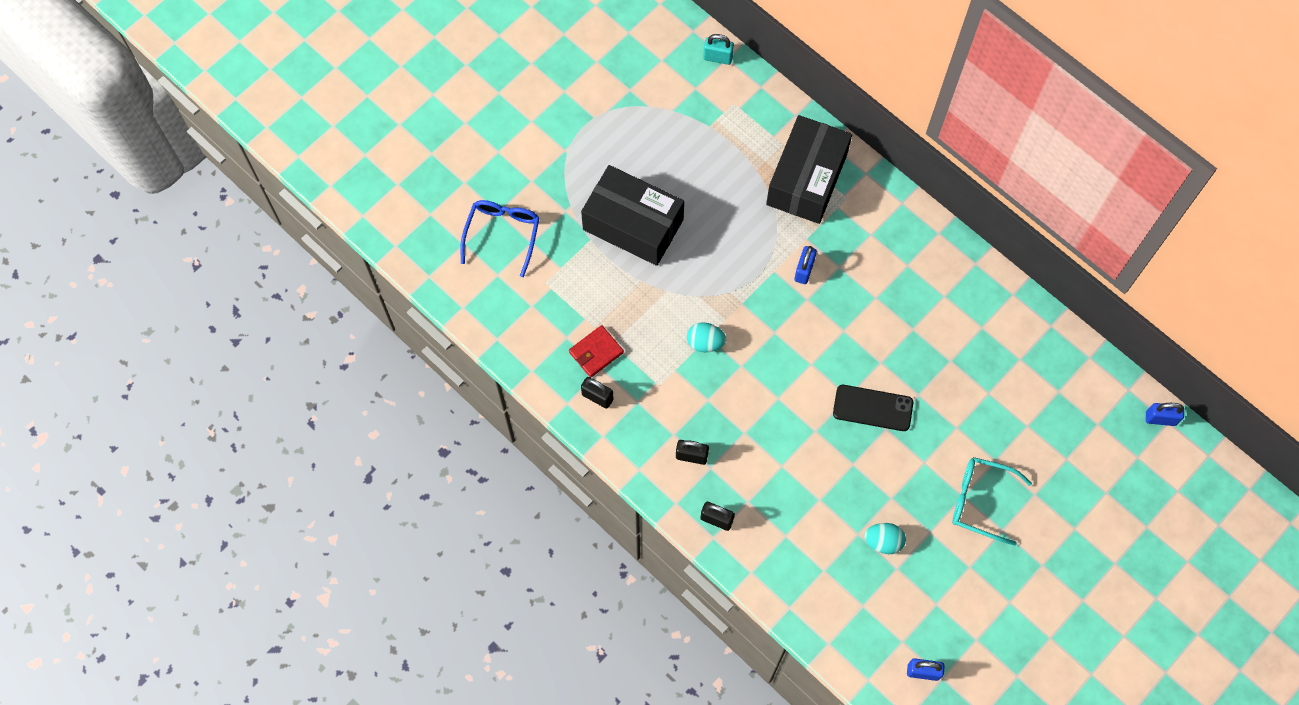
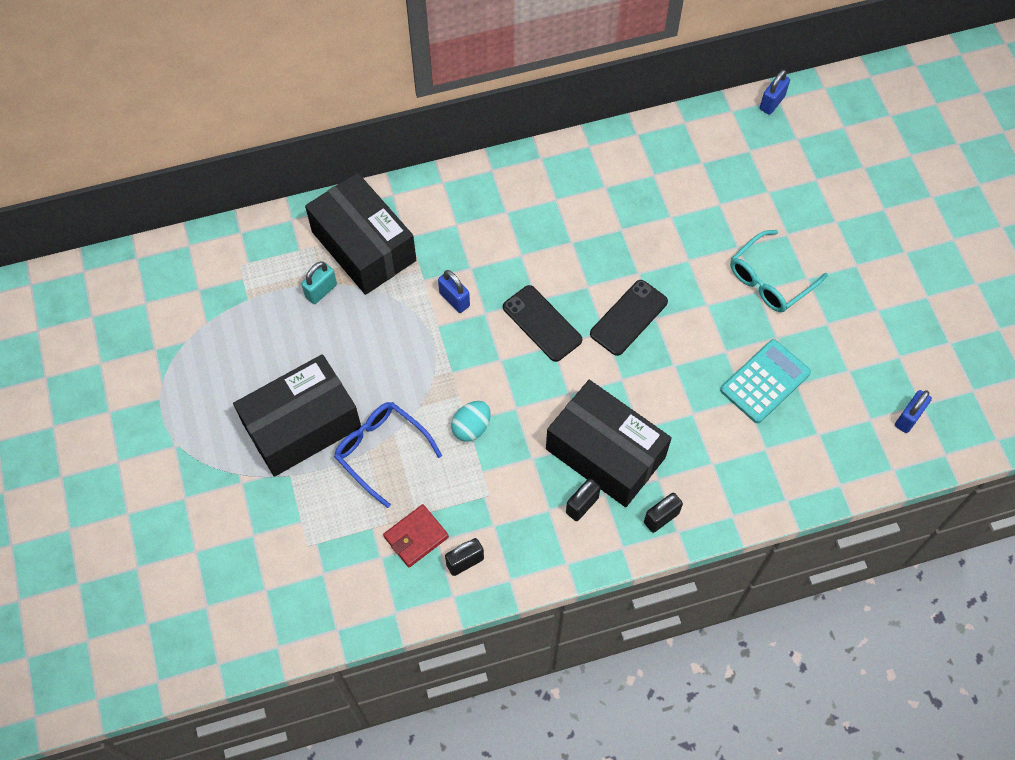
camera: 60 degrees left, 5 degrees down
(502, 235) = (224, 560): blue glasses -> blue glasses (382, 451)
(596, 352) = (416, 537): red wallet -> red wallet turned 60 degrees clockwise
(717, 57) = (181, 252): turquoise padlock -> turquoise padlock (321, 291)
(744, 451) = (605, 453): none -> black box
(825, 346) = (542, 323): none -> black phone
(883, 541) = (765, 381): turquoise egg -> turquoise calculator

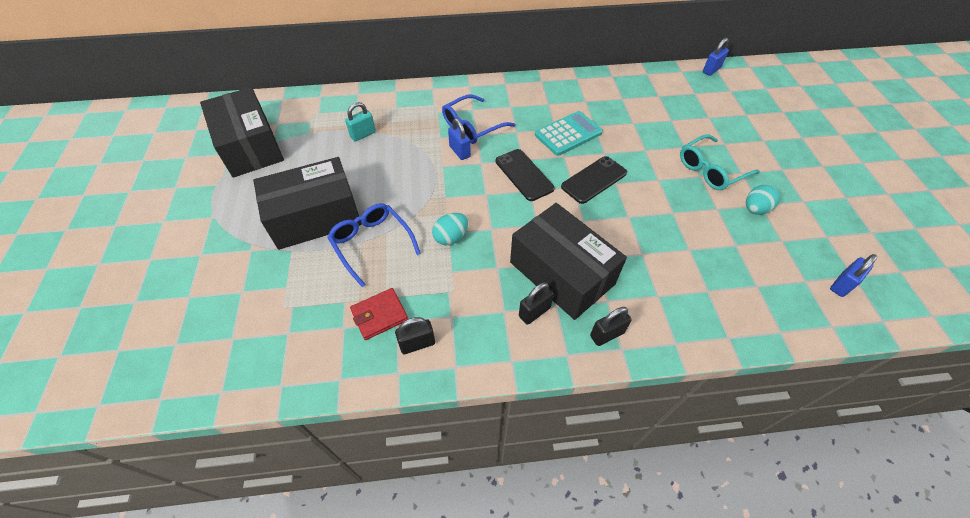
camera: 10 degrees right, 10 degrees down
(363, 246) = (402, 113): black box -> black box (250, 146)
(462, 254) = (473, 126): none -> blue glasses
(765, 381) = (707, 239): turquoise calculator -> turquoise calculator (568, 134)
(820, 331) = (755, 209): none -> turquoise egg

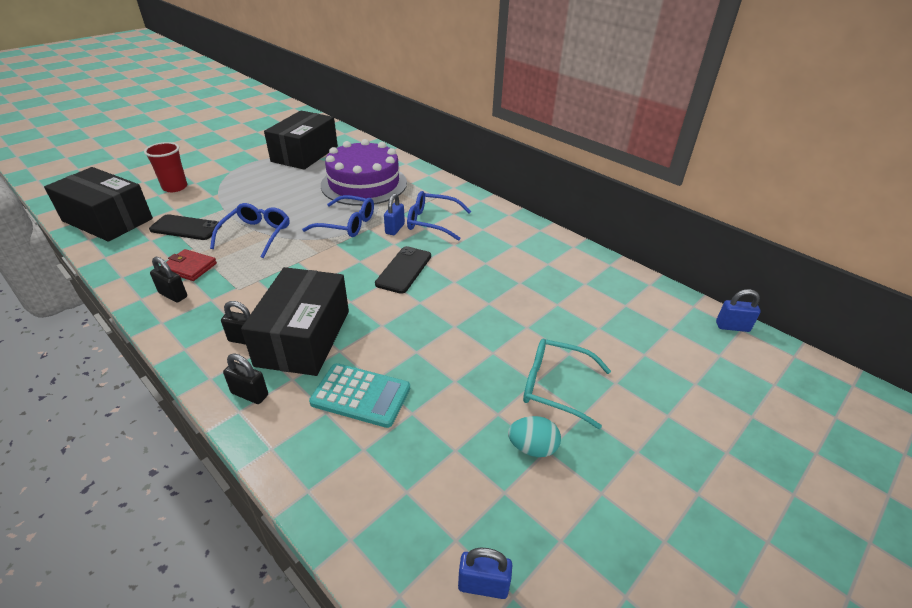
camera: 50 degrees right, 15 degrees down
(190, 275) = (175, 187): none -> red cup
(315, 217) = (262, 203): black box -> black box (107, 220)
(363, 135) = (364, 184): turquoise padlock -> purple cake
(420, 176) = (346, 224): none -> blue glasses
(451, 237) = (294, 265): turquoise egg -> none
(568, 134) = (487, 272): turquoise calculator -> turquoise calculator (361, 395)
(594, 180) = (442, 311): black phone -> black phone (186, 228)

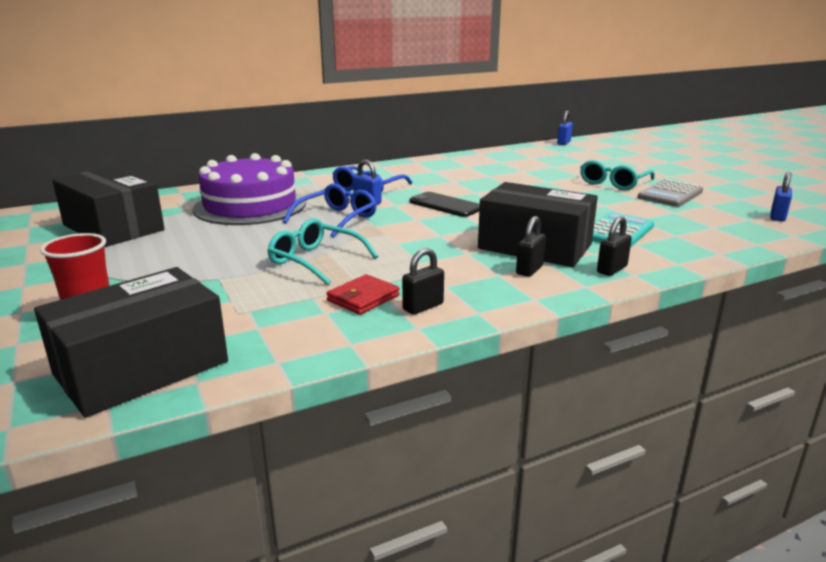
camera: 70 degrees left, 15 degrees down
(186, 228) = (248, 302): black phone -> none
(256, 235) = (316, 261): blue glasses -> turquoise glasses
(532, 448) = (670, 195): turquoise egg -> grey calculator

